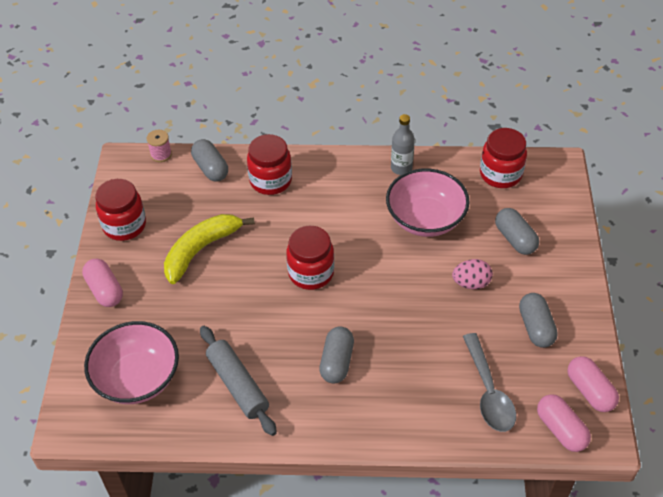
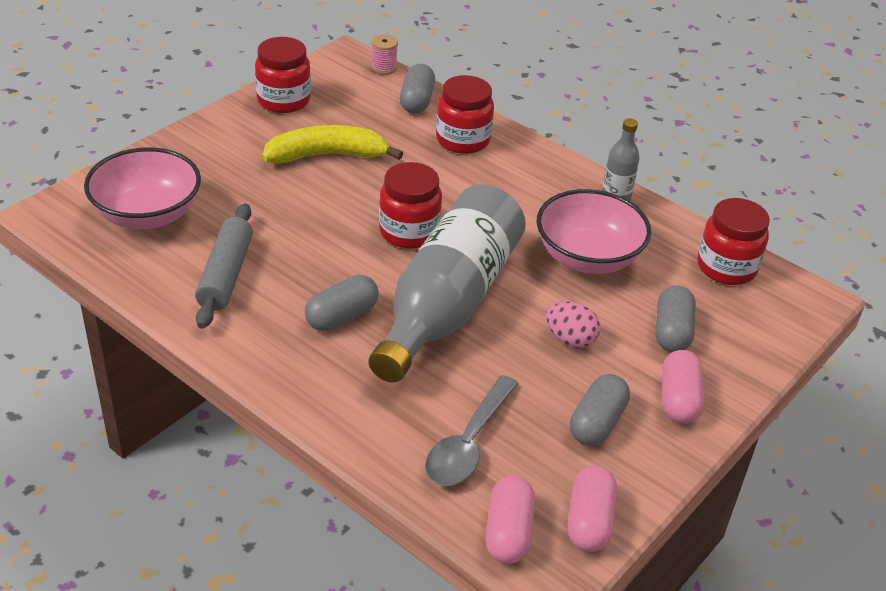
camera: 35 degrees right, 10 degrees down
(105, 290) = (205, 136): pink capsule -> pink capsule (679, 399)
(384, 308) = (447, 303): none -> grey bottle

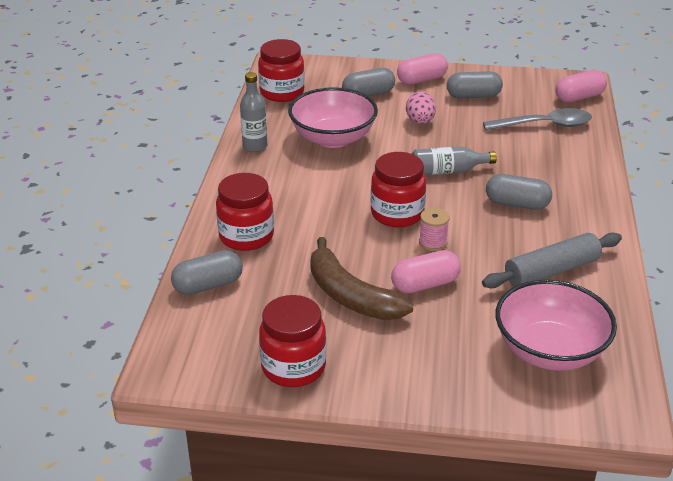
camera: 120 degrees left, 5 degrees down
(327, 155) = (350, 295): yellow banana -> brown banana
(384, 67) = (164, 332): pink spool -> pink spool (433, 242)
(447, 303) = (448, 171): grey bottle -> grey bottle, size x0.43
(589, 521) = (539, 81): pink capsule -> pink capsule (425, 284)

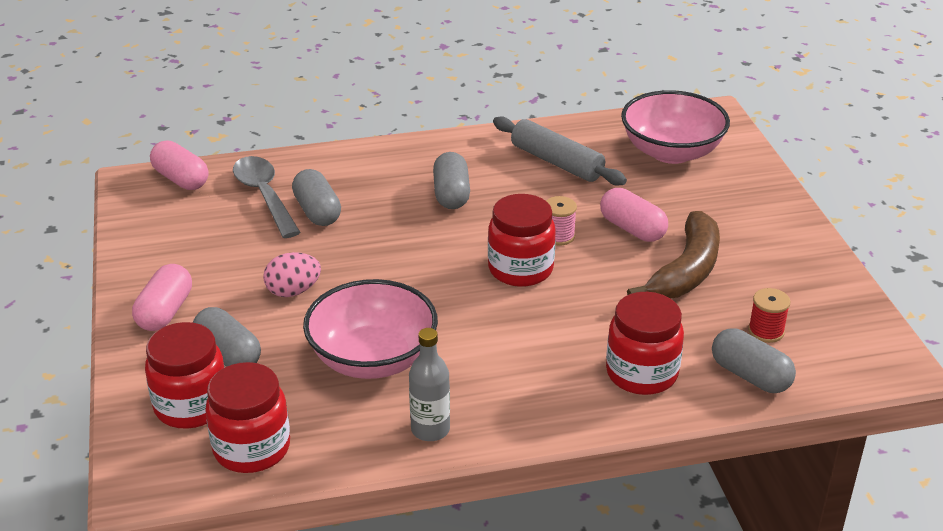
camera: 110 degrees left, 0 degrees up
(250, 312) = (766, 331): none -> red spool
(293, 367) = (815, 282): red jar -> red jar (191, 406)
(421, 80) = (165, 312): pink capsule -> pink capsule turned 60 degrees clockwise
(448, 171) = (408, 249): grey bottle -> none
(473, 96) = (203, 259): grey capsule -> grey capsule (317, 211)

